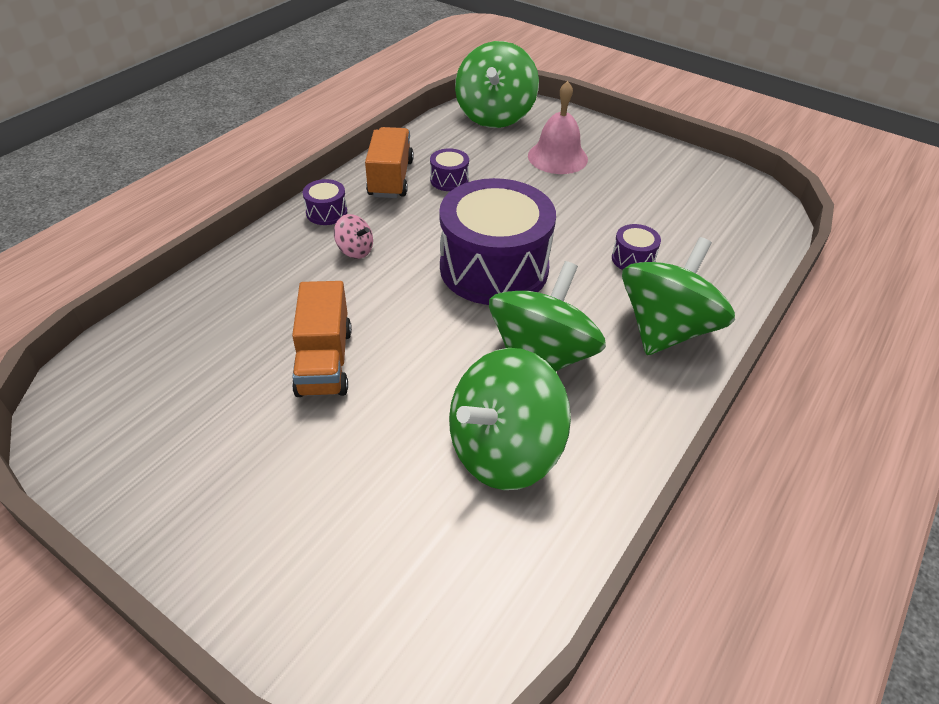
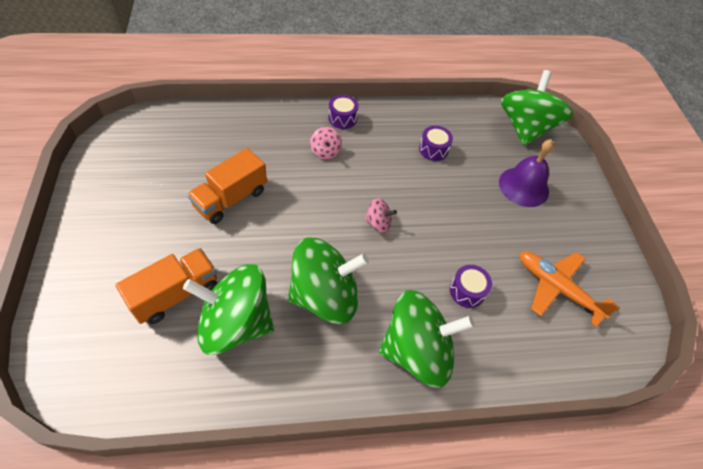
camera: 45 degrees right, 10 degrees up
(390, 178) = (403, 123): orange truck -> orange truck (176, 294)
(494, 268) = (378, 223): purple drum -> pink spinning top
(495, 115) = (525, 128): green spinning top -> green spinning top turned 135 degrees clockwise
(557, 157) = (523, 186): pink bell -> purple bell
(681, 207) = (557, 288): none -> orange plane

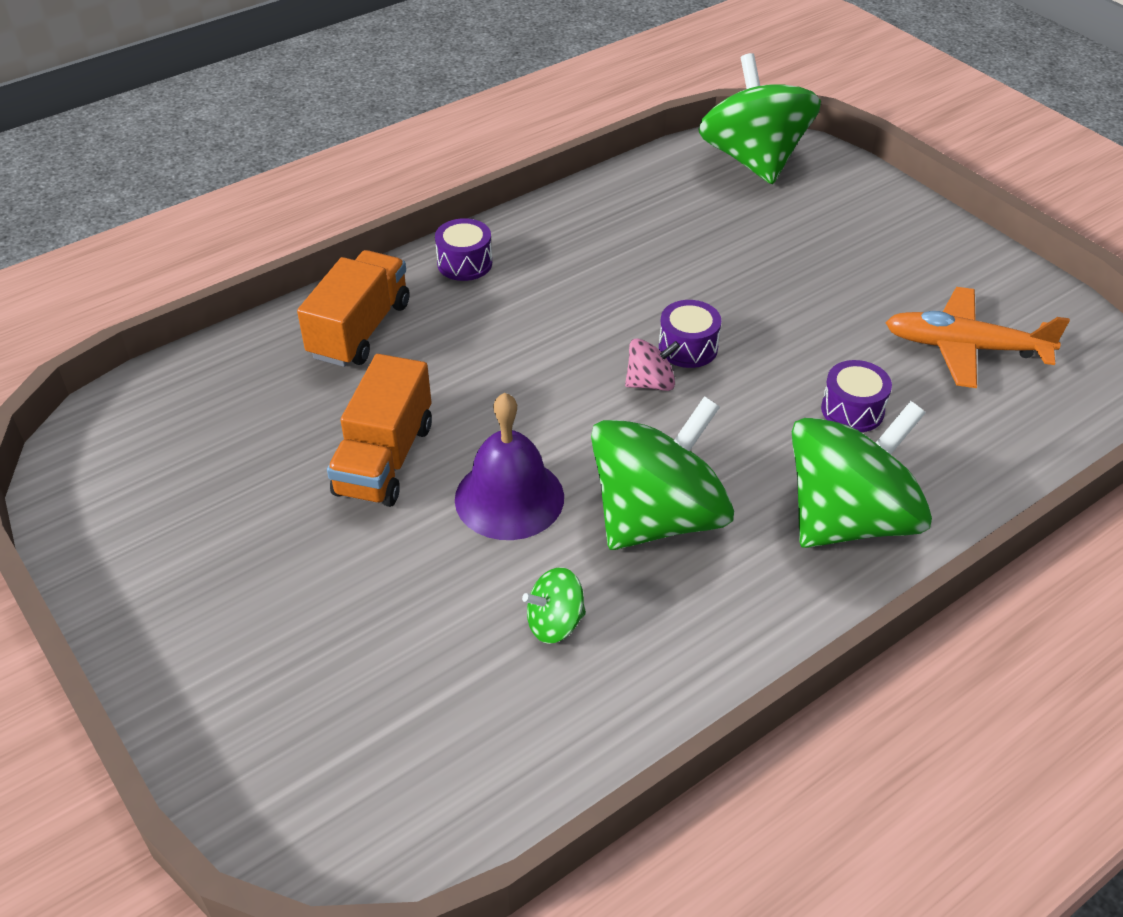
camera: 25 degrees left, 10 degrees down
(176, 294) = (419, 635): orange truck -> orange truck (360, 330)
(236, 323) = (555, 623): green spinning top -> green spinning top, size x0.43
(325, 151) = (480, 322): pink spinning top -> none
(433, 149) = (645, 246): purple drum -> purple drum (688, 347)
(523, 186) = (816, 239): purple bell -> purple bell (509, 498)

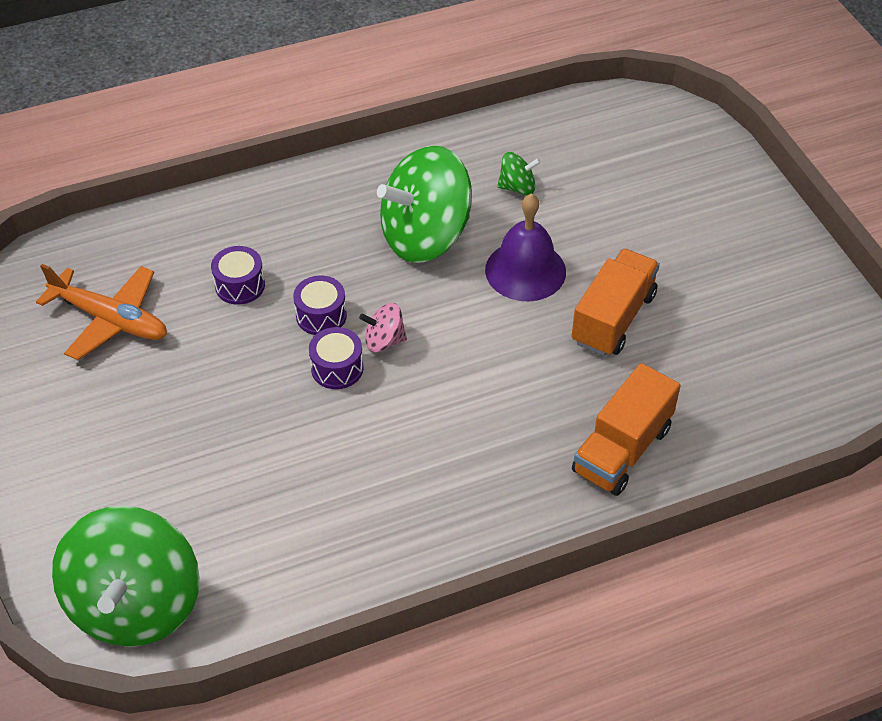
camera: 165 degrees left, 5 degrees up
(464, 263) = (508, 513): purple drum -> purple drum (321, 315)
(849, 519) = (297, 210): green spinning top -> none

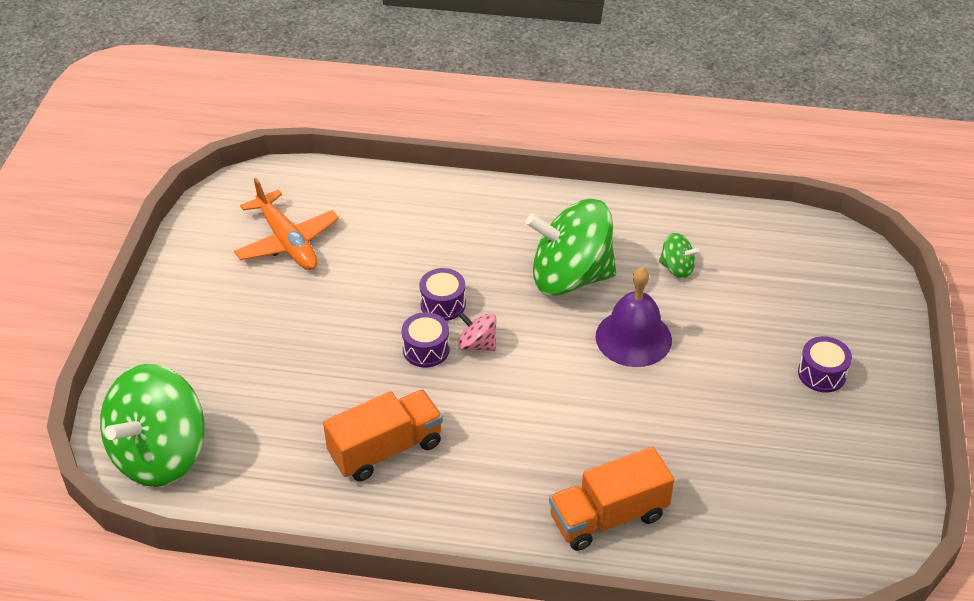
camera: 30 degrees right, 5 degrees down
(240, 285) = (398, 255): purple drum -> purple drum (821, 374)
(613, 318) = (680, 408): orange truck -> orange truck (385, 449)

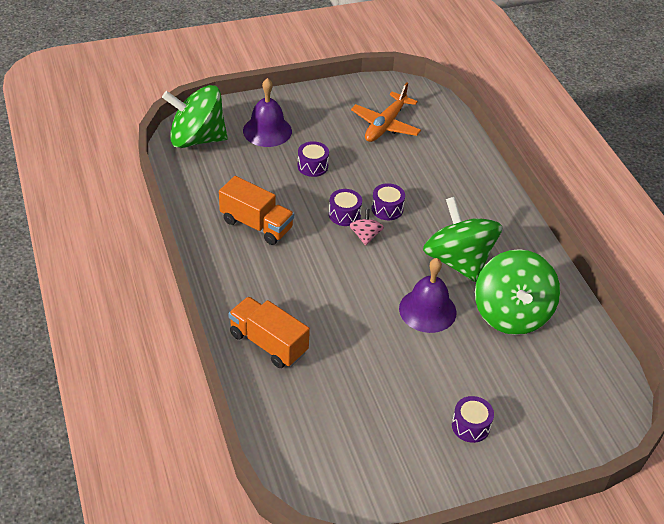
camera: 60 degrees right, 0 degrees up
(205, 367) = (267, 131): none -> purple bell
(313, 346) = (312, 166): none -> purple drum
(676, 268) = (511, 314): green spinning top -> green spinning top, size x2.31

